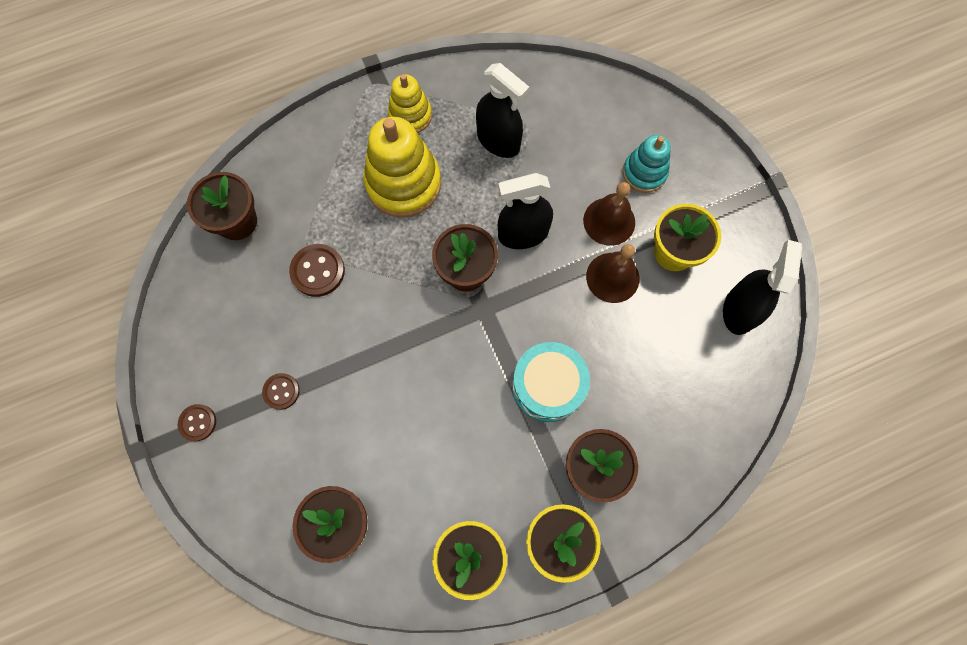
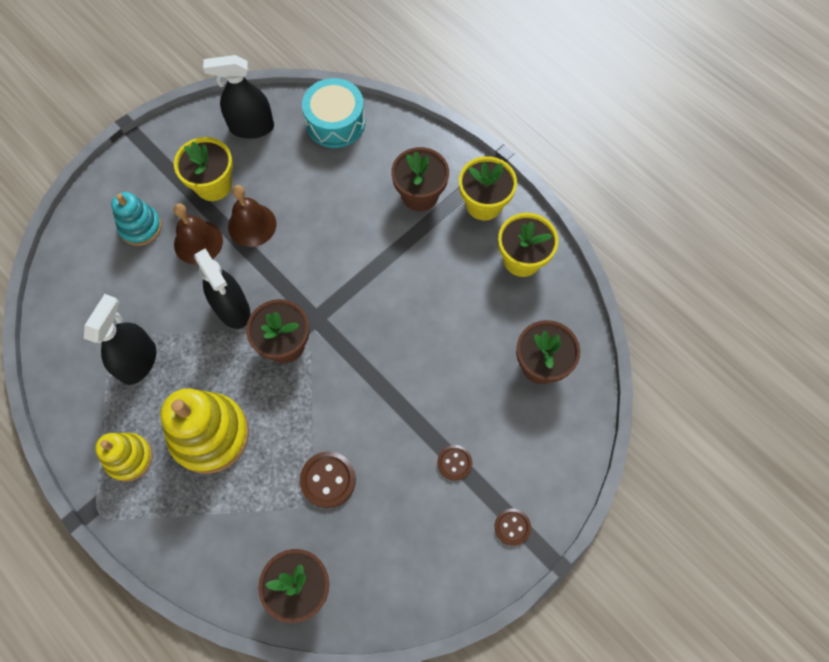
camera: 110 degrees left, 5 degrees down
(548, 386) = (366, 246): turquoise drum -> turquoise drum (335, 122)

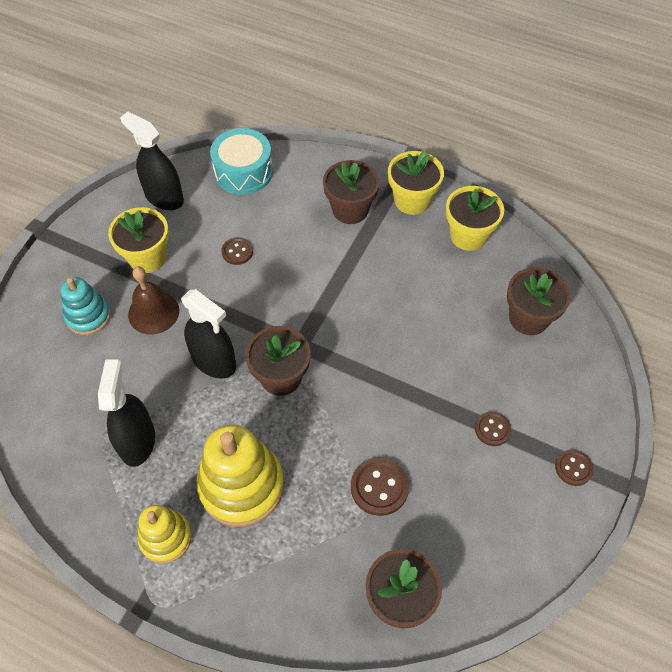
camera: 20 degrees left, 10 degrees down
(251, 127) = (164, 198): black spray bottle -> black spray bottle turned 60 degrees clockwise
(252, 225) = (201, 281): brown bell -> none
(296, 205) = (237, 252): none -> brown button

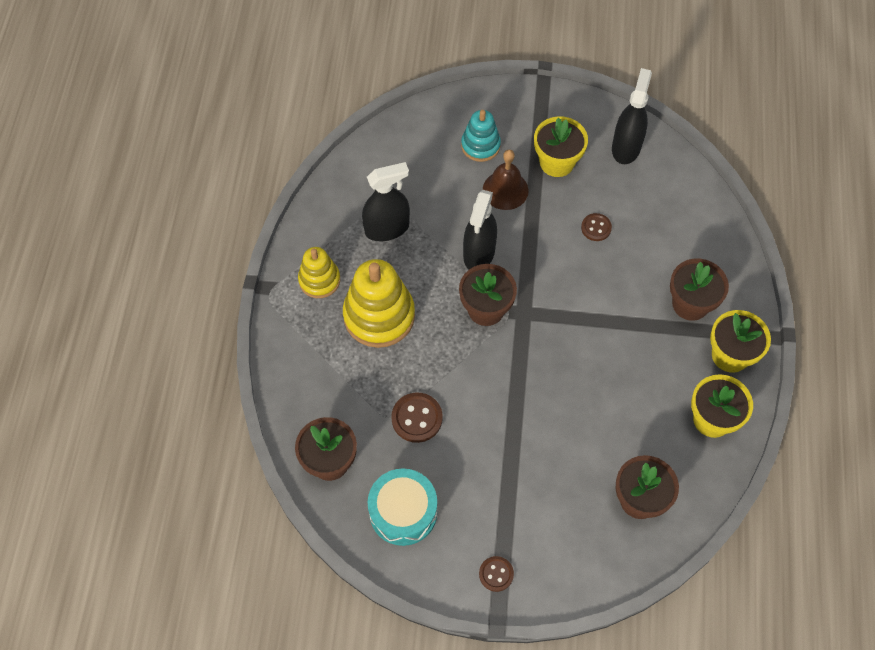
camera: 70 degrees right, 5 degrees up
(243, 172) = (689, 198): turquoise drum -> turquoise drum (403, 512)
(492, 429) = (506, 495): brown button -> none

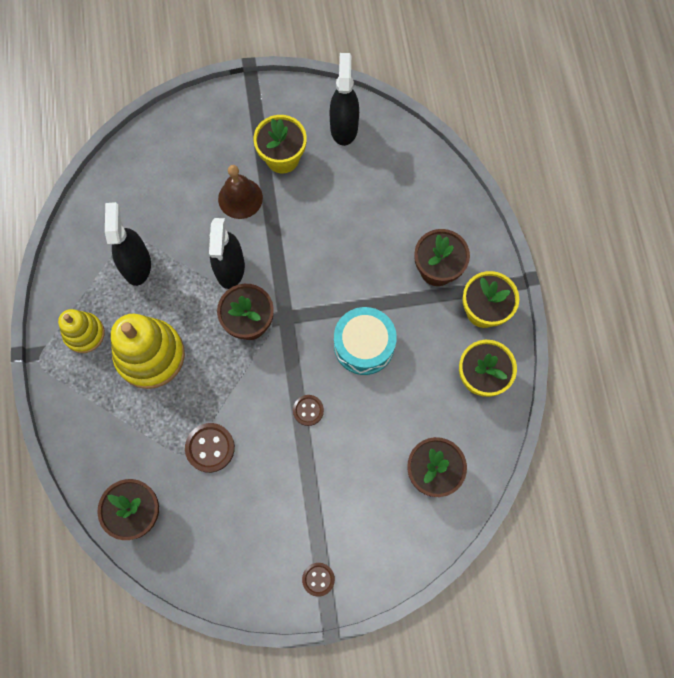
camera: 15 degrees left, 10 degrees up
(387, 228) = (136, 265): black spray bottle -> black spray bottle turned 60 degrees counterclockwise
(403, 512) = (219, 543): turquoise drum -> turquoise drum (364, 345)
(480, 145) = (206, 158): turquoise stacking toy -> none
(596, 228) = (334, 215): brown button -> brown button (308, 410)

